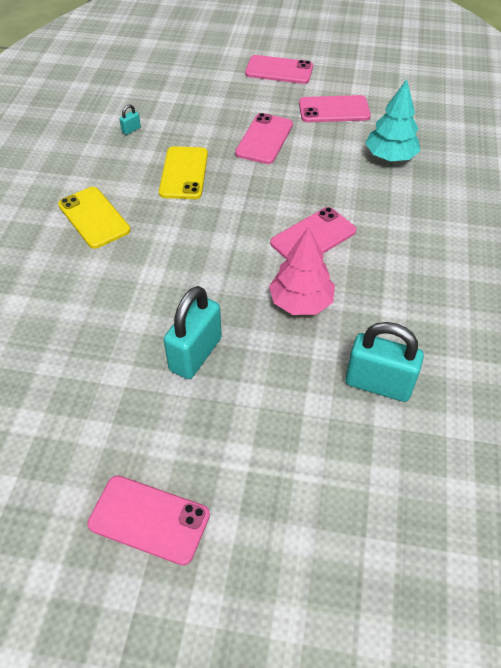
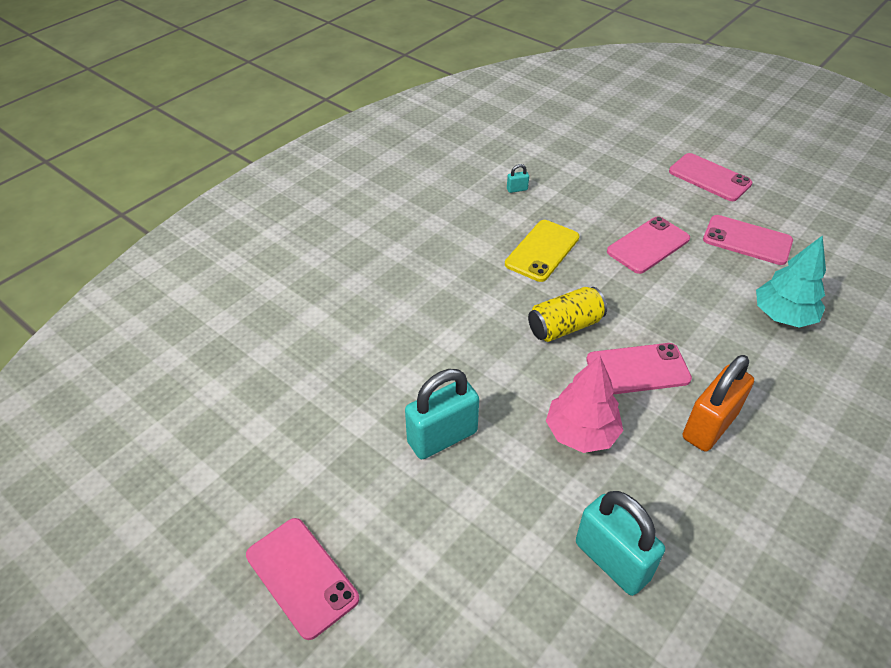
camera: 30 degrees right, 5 degrees down
(94, 217) = (430, 262): yellow phone -> none
(239, 226) = (565, 326): none -> yellow can
(387, 257) = (709, 426): none -> orange padlock

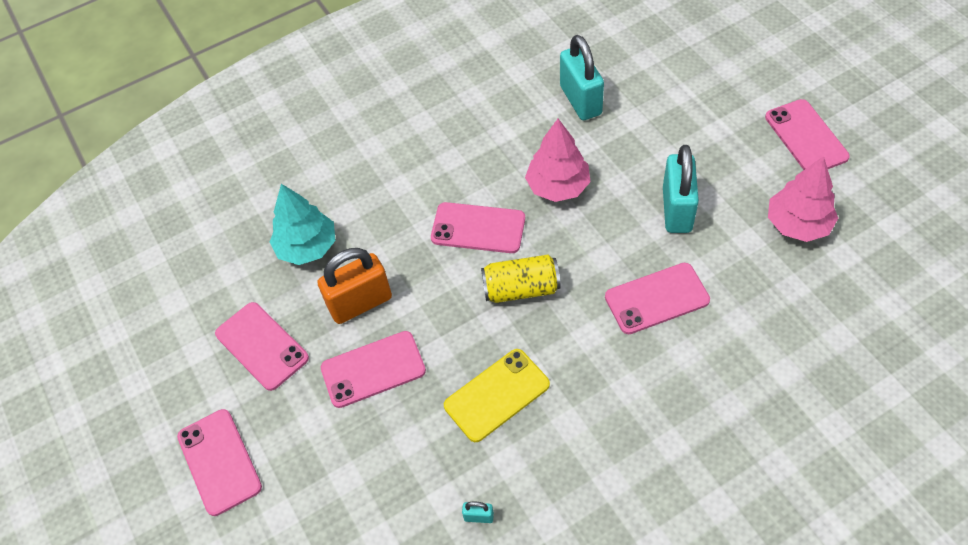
camera: 155 degrees left, 10 degrees up
(307, 452) = (798, 224): none -> pink tree
(438, 346) = (656, 298): none -> pink phone
(442, 437) = (677, 210): turquoise padlock -> turquoise padlock turned 75 degrees counterclockwise
(709, 426) = (451, 168): orange padlock -> orange padlock (360, 303)

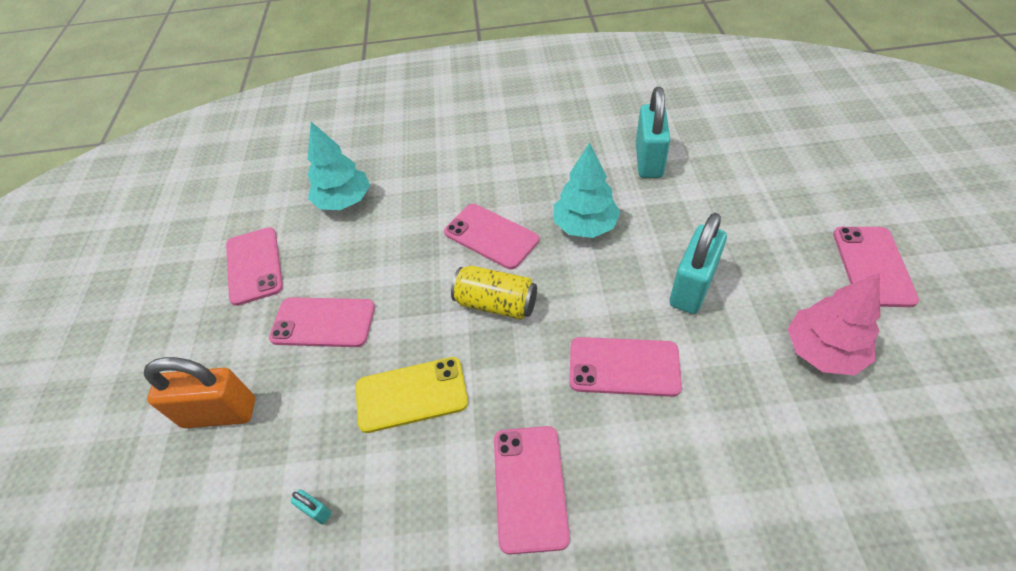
camera: 25 degrees right, 5 degrees down
(219, 461) = (153, 347): pink phone -> pink phone (530, 487)
(360, 303) = (352, 261): orange padlock -> orange padlock (220, 413)
(558, 186) = (585, 226): pink tree -> turquoise tree

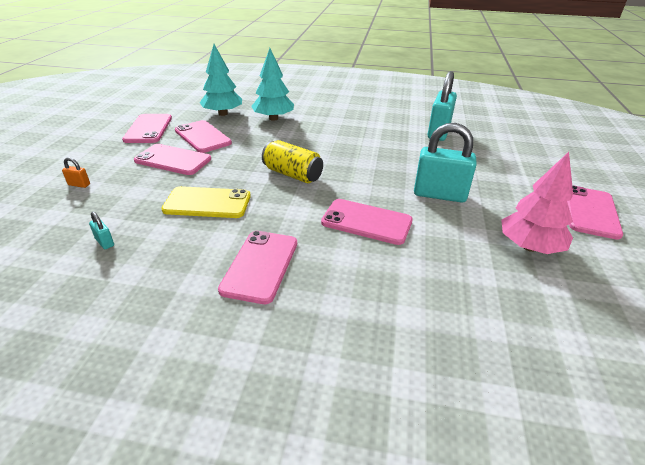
camera: 10 degrees right, 15 degrees down
(220, 413) = (79, 185): orange padlock -> orange padlock, size x0.41
(491, 236) = (308, 145): pink phone -> pink phone (203, 137)
(585, 226) = (376, 152): turquoise tree -> turquoise tree (273, 118)
(692, 288) = (439, 195): turquoise padlock -> turquoise padlock turned 60 degrees clockwise

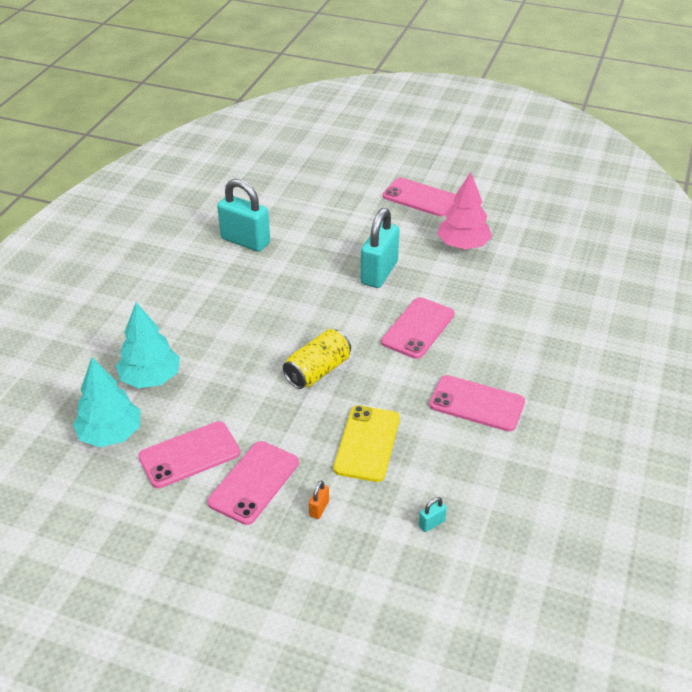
camera: 80 degrees left, 5 degrees up
(79, 185) = (301, 575): orange padlock -> orange padlock (319, 508)
(148, 129) = (138, 522): pink phone -> none

